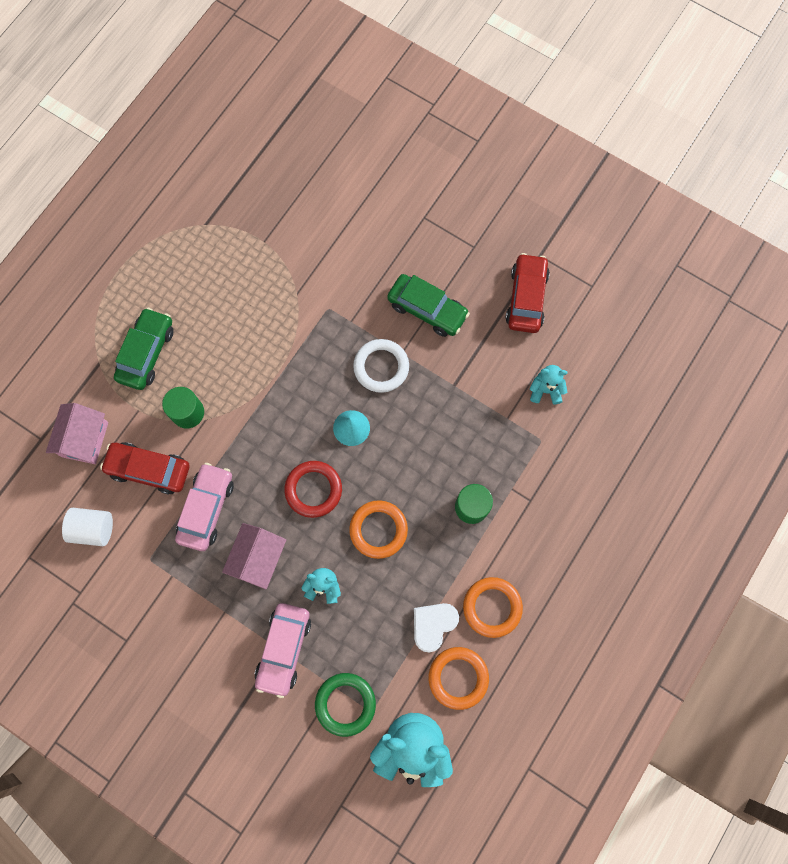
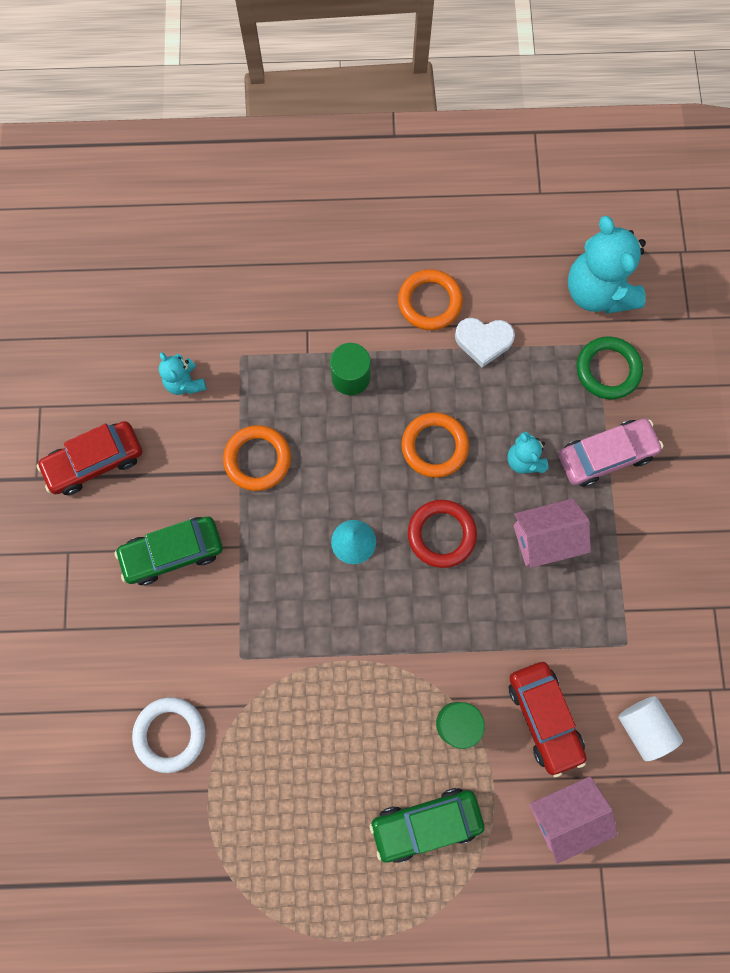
camera: 125 degrees left, 0 degrees up
(206, 509) = (537, 626): pink car -> none
(381, 367) = (268, 556): white ring -> white ring (170, 734)
(427, 309) = (173, 553): green car -> green car turned 105 degrees counterclockwise
(458, 677) = (512, 292): orange ring -> orange ring (257, 459)

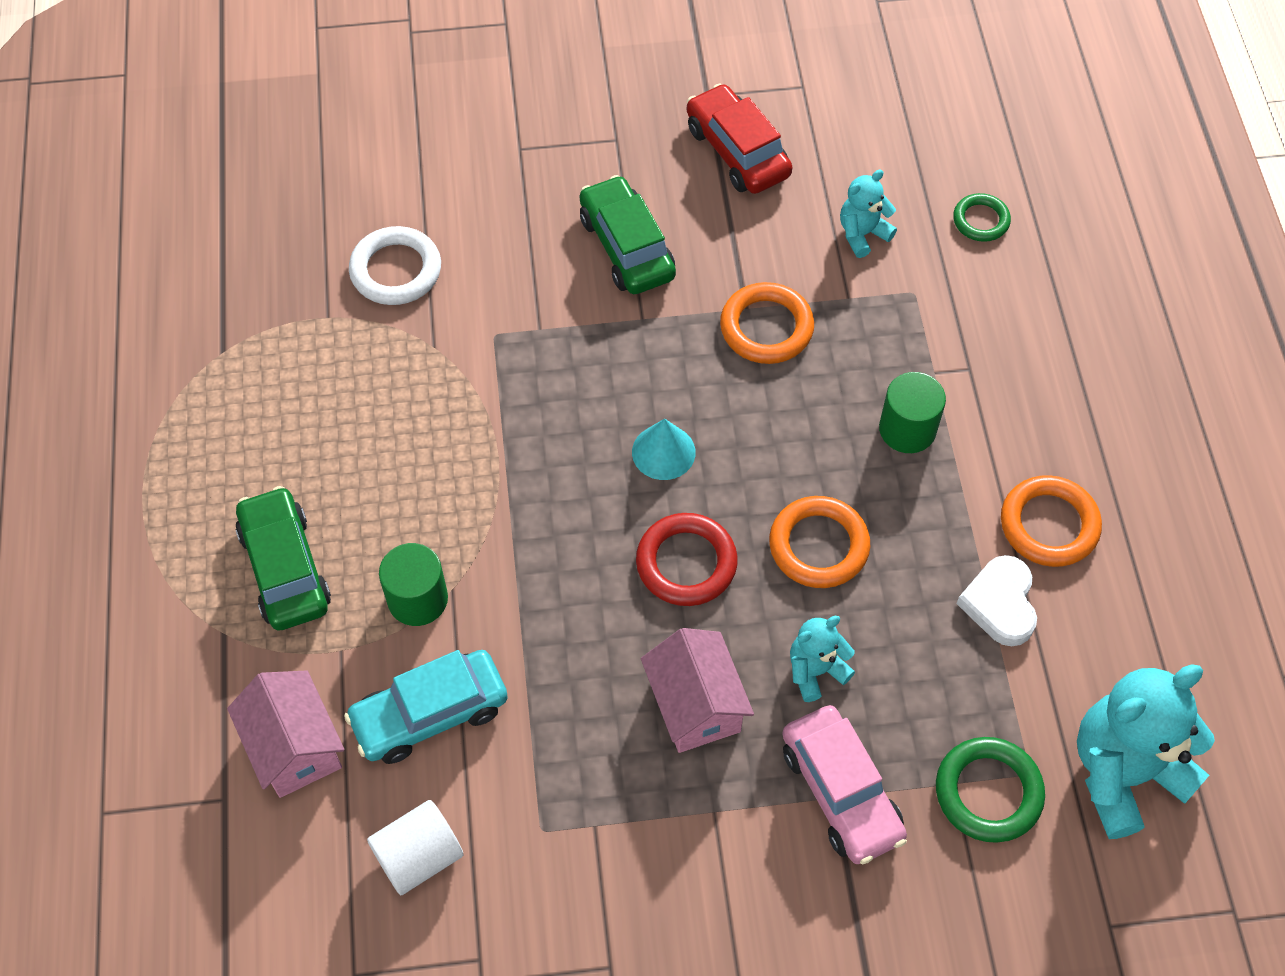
camera: 85 degrees right, 15 degrees down
(184, 301) = (981, 220): none -> green ring
(544, 717) = (430, 714): red car -> turquoise car

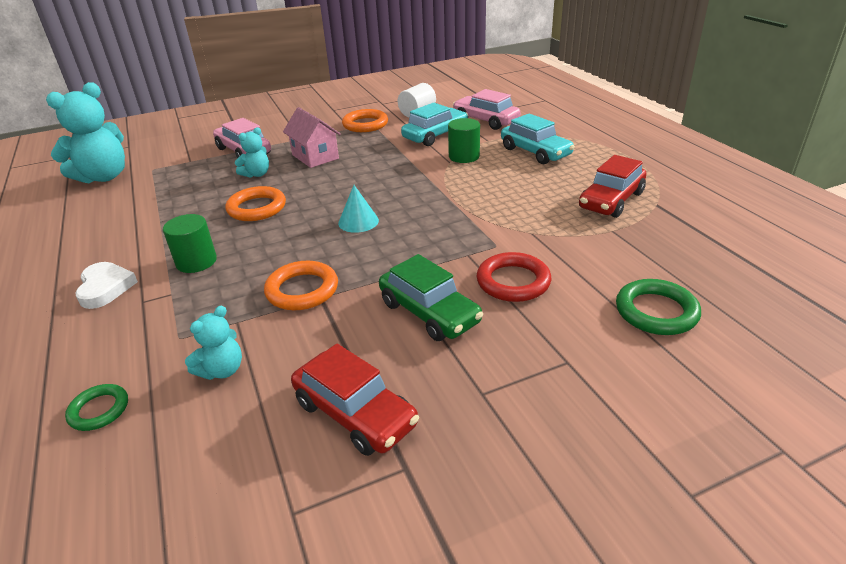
camera: 165 degrees right, 25 degrees down
(276, 381) = (611, 200): none -> red car
(285, 568) = (535, 152): green car -> turquoise car
(295, 747) = (485, 120): pink house -> pink car
(396, 270) = (592, 260): white ring -> none
(686, 563) = (331, 189): red ring -> red ring (513, 281)
(988, 792) = (174, 162): green ring -> green ring (656, 312)
(1000, 603) = (151, 209): white heart -> white heart (105, 288)
(1049, 525) = (109, 241): orange ring -> orange ring (365, 124)

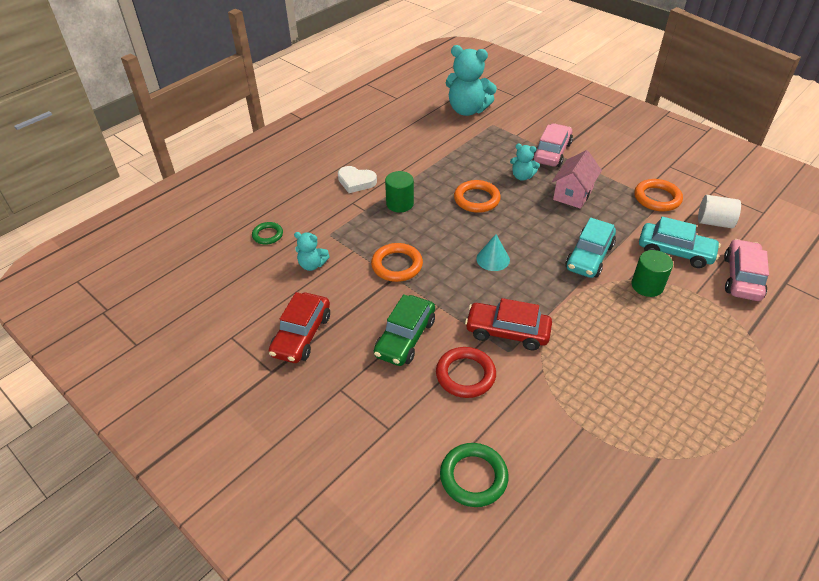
camera: 65 degrees right, 10 degrees up
(105, 288) = (356, 182): white heart -> white heart turned 60 degrees clockwise
(535, 152) = (699, 336): turquoise car -> turquoise car (589, 257)
(611, 200) = (639, 418): red car -> red car (507, 332)

